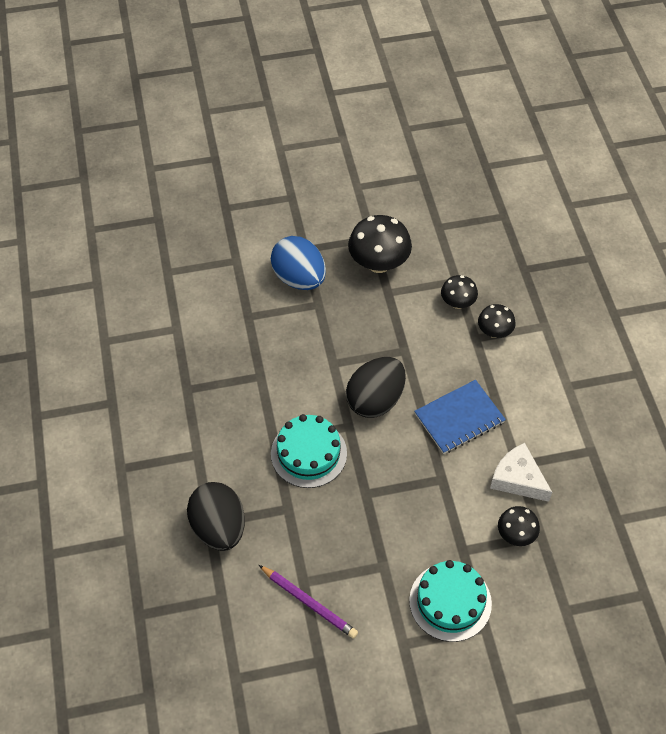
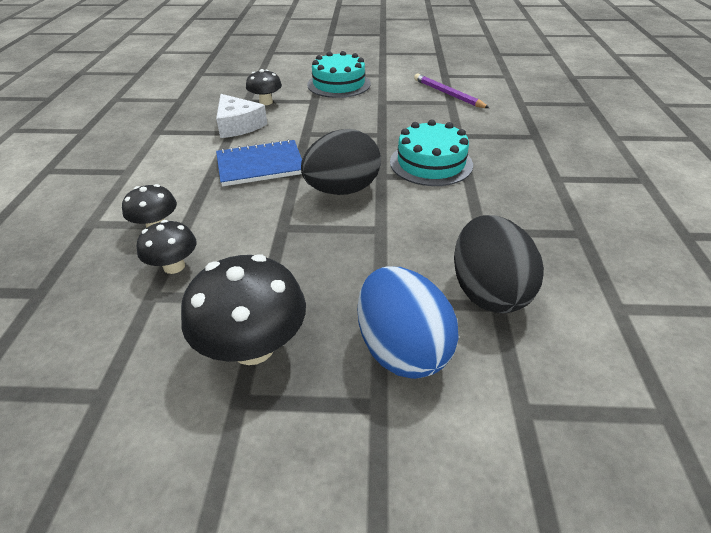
camera: 165 degrees left, 15 degrees down
(219, 528) = (526, 133): black egg -> black egg (488, 291)

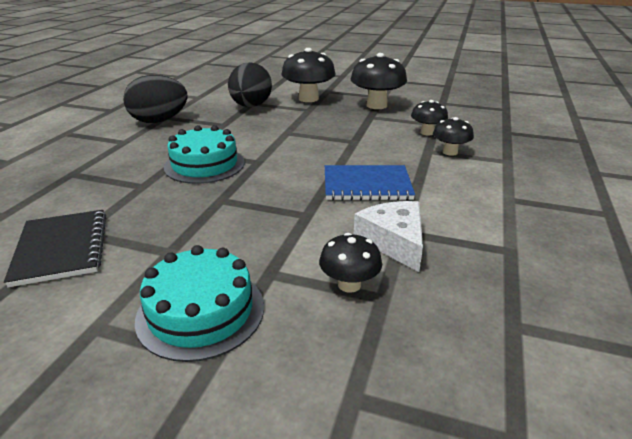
camera: 165 degrees left, 10 degrees down
(342, 190) = (298, 156): black egg -> black egg (159, 121)
(402, 349) = (308, 99): blue egg -> black mushroom
(448, 94) = (61, 248): purple pencil -> black notebook

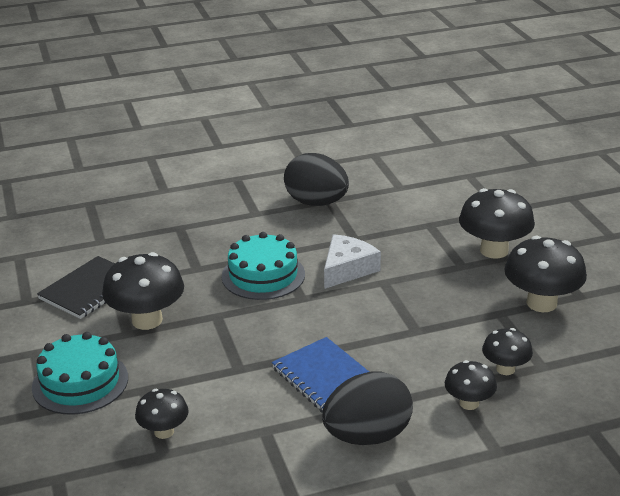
camera: 55 degrees right, 0 degrees up
(168, 234) = (147, 320): none -> black mushroom
(251, 106) = (419, 229): black egg -> black egg (367, 436)
(394, 241) = (243, 431): white cheese -> white cheese (347, 269)

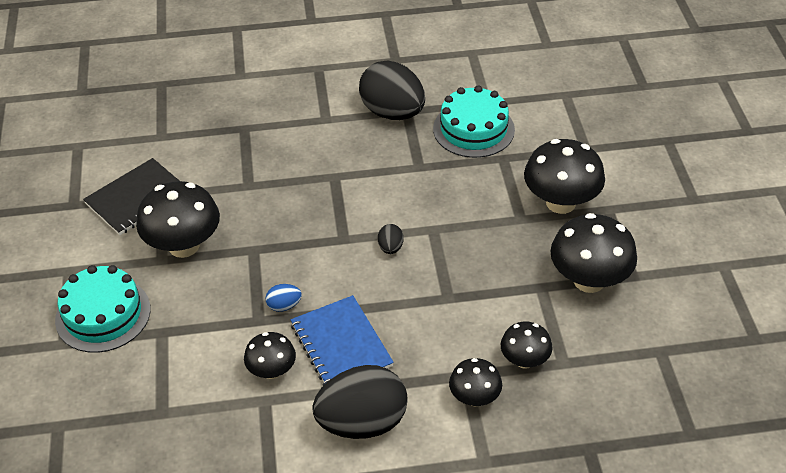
camera: 10 degrees right, 15 degrees up
(164, 431) = (168, 386): black mushroom -> black mushroom (272, 371)
(260, 355) = (284, 306): none -> blue egg
(263, 275) = (312, 203): turquoise cake -> turquoise cake (473, 129)
(347, 269) = (400, 207): white cheese -> none
(348, 300) = (390, 248): none -> black egg

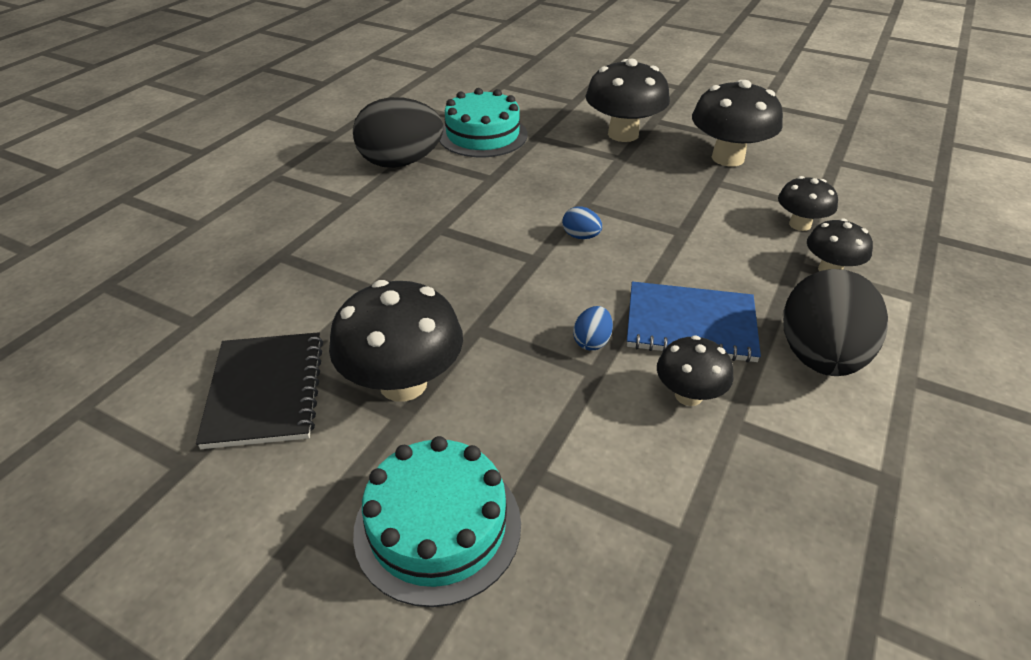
camera: 55 degrees left, 5 degrees down
(390, 248) = (581, 236): black egg -> blue egg

